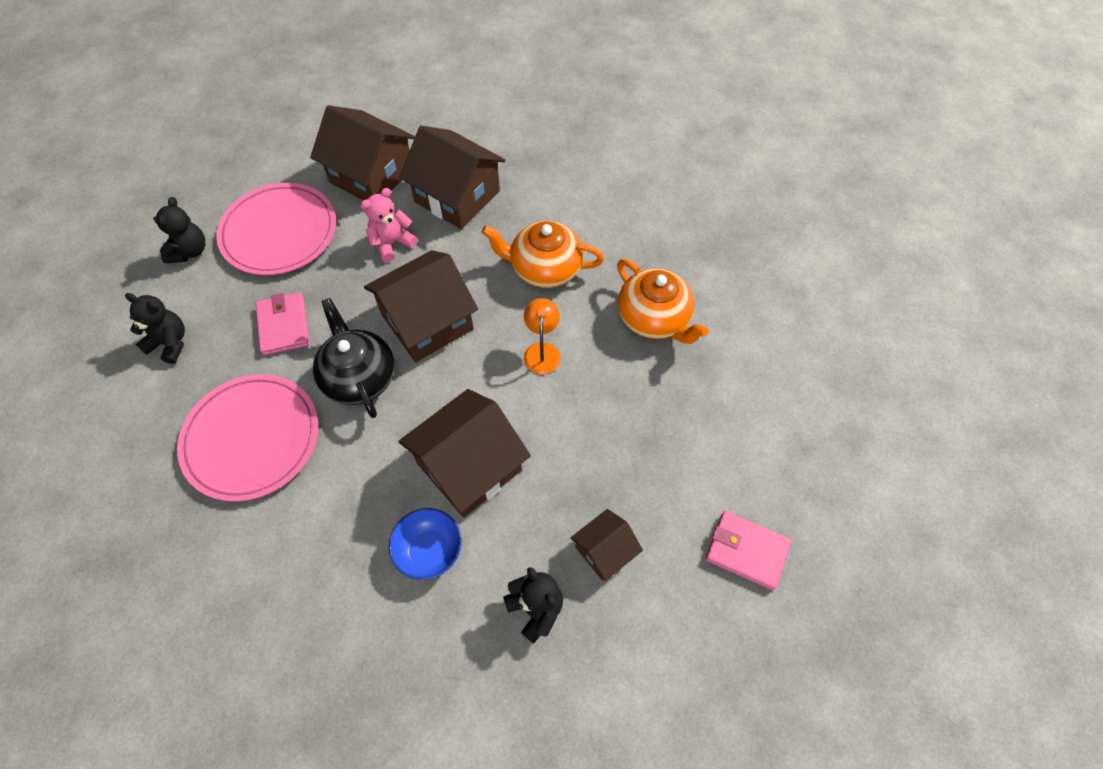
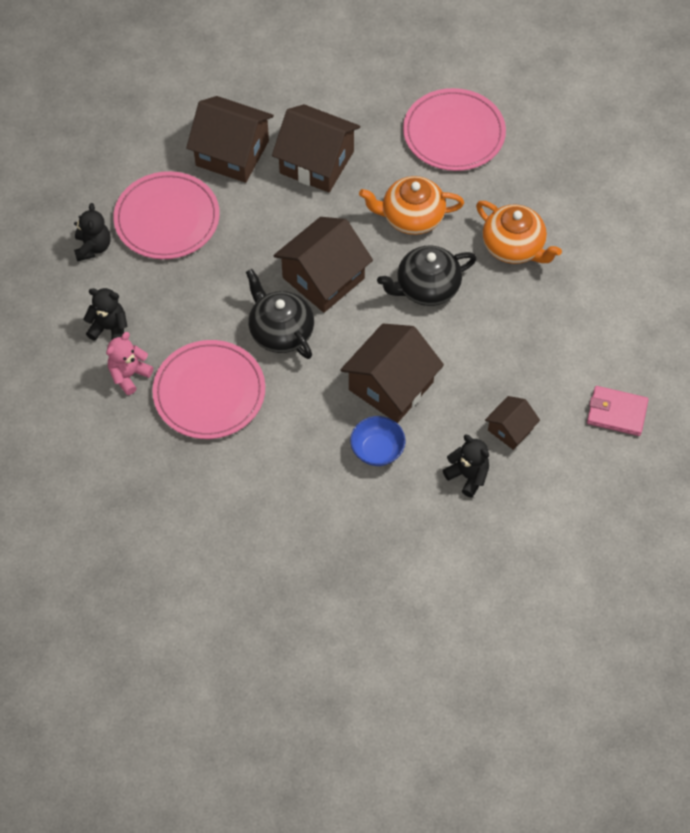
camera: 10 degrees left, 0 degrees up
(284, 326) = (202, 299): pink wallet -> none
(392, 243) = (271, 214): pink teddy bear -> pink teddy bear (129, 375)
(542, 351) = (426, 287): orange lamp -> black teapot
(612, 186) = (454, 133): none -> pink plate

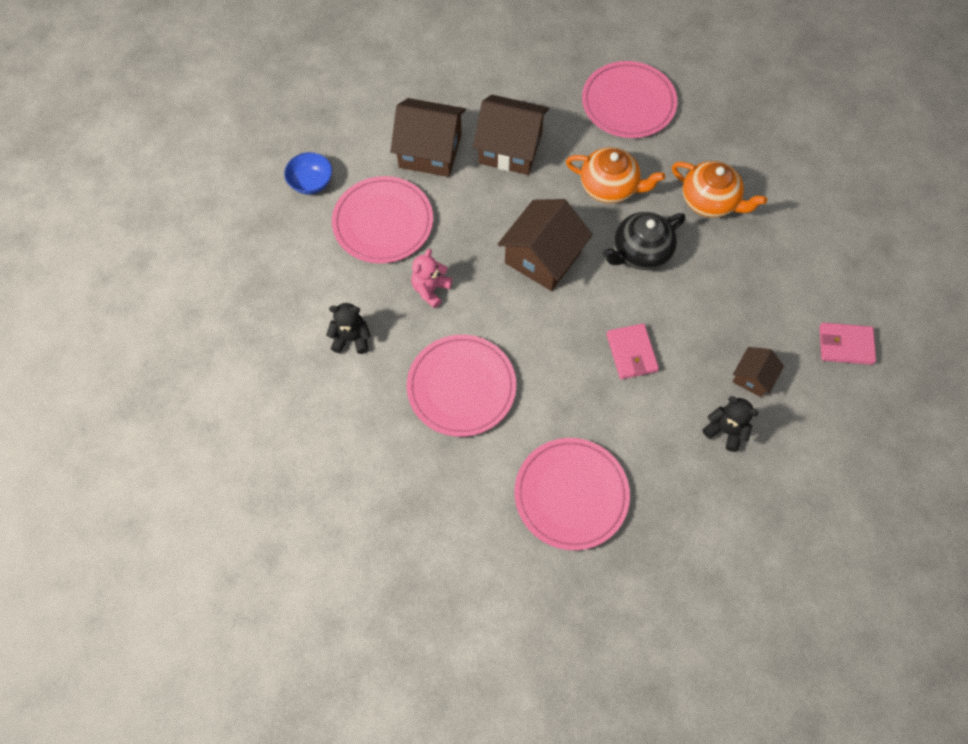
camera: 10 degrees left, 5 degrees up
(93, 247) = (319, 261): black teddy bear -> none
(129, 375) = (380, 382): pink teddy bear -> pink teddy bear (430, 289)
(280, 331) = (515, 315): black teapot -> none
(294, 511) = (571, 494): none -> pink plate
(377, 450) = (634, 418): blue bowl -> blue bowl (311, 183)
(391, 386) = (631, 353): brown house -> pink wallet
(411, 217) = (609, 187): orange teapot -> orange teapot turned 150 degrees counterclockwise

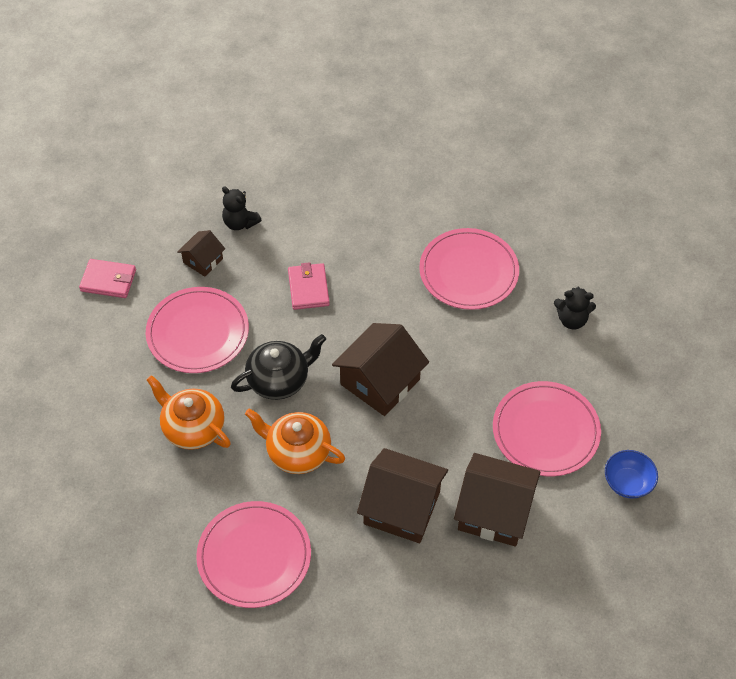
camera: 175 degrees left, 10 degrees down
(430, 289) = (495, 359): pink teddy bear -> none
(571, 494) = (381, 187): pink plate -> pink plate (198, 333)

